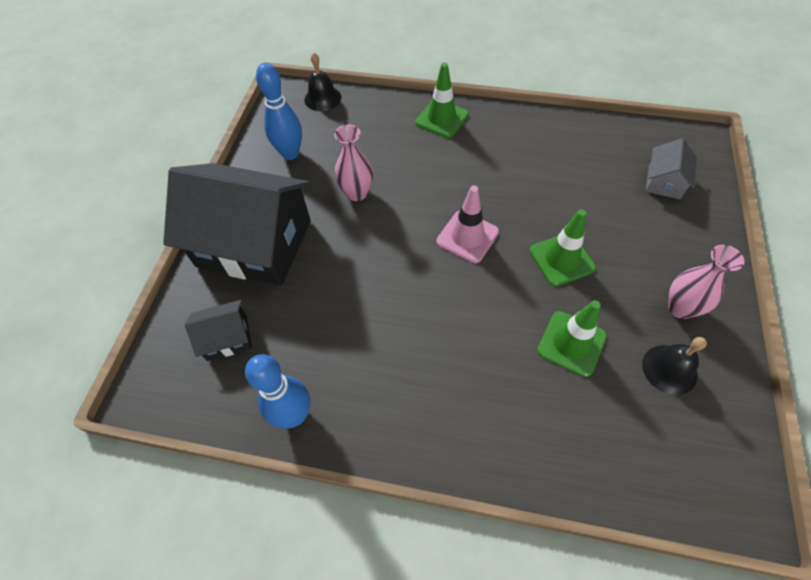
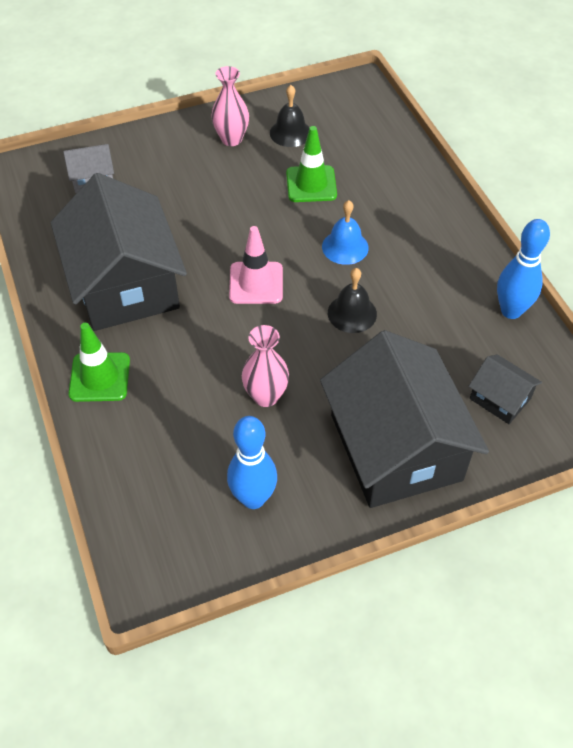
camera: 125 degrees left, 5 degrees down
(322, 98) = (133, 527): black bell -> black bell (352, 313)
(466, 323) = (345, 247): none -> blue bell
(520, 159) = (125, 284): none -> black house
(561, 259) = (234, 214): green traffic cone -> none

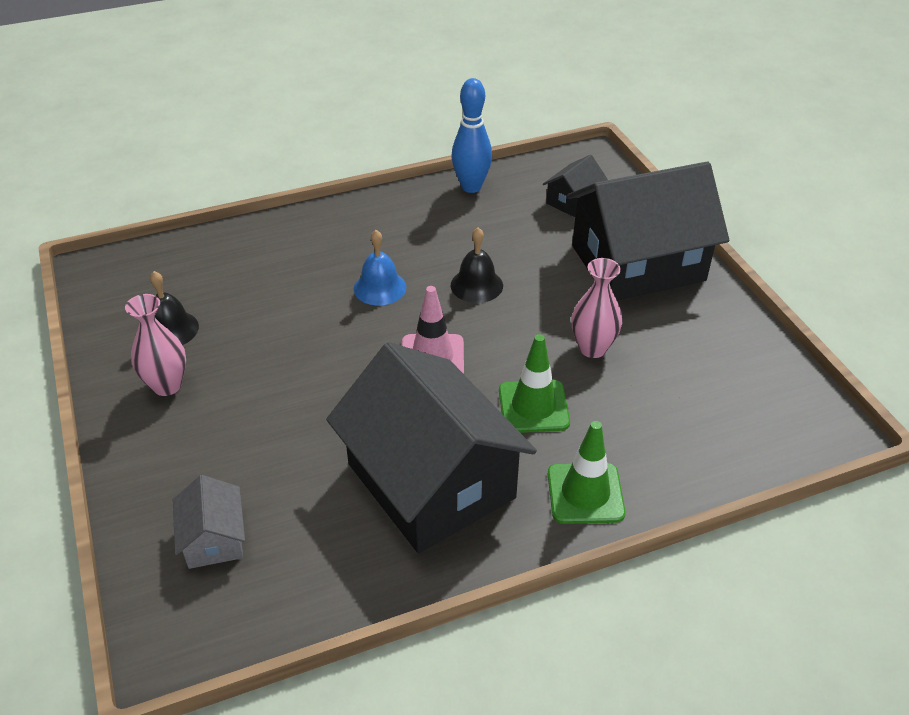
camera: 90 degrees left, 10 degrees down
(125, 284) = (431, 481): black house -> black house turned 75 degrees clockwise
(253, 498) = (717, 356): blue bowling pin -> none
(311, 184) = (272, 312): green traffic cone -> green traffic cone (533, 407)

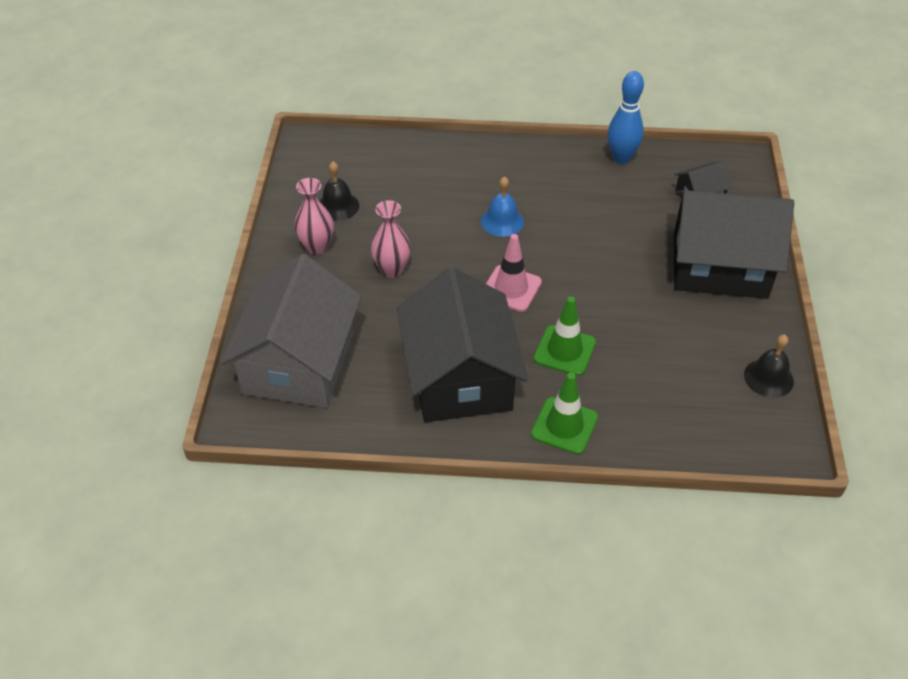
camera: 25 degrees right, 5 degrees up
(214, 538) = (298, 363): grey house -> grey house, size x2.30
(476, 285) = (577, 243): black bell -> black bell (768, 378)
(592, 348) = (637, 322): pink vase -> pink vase (392, 270)

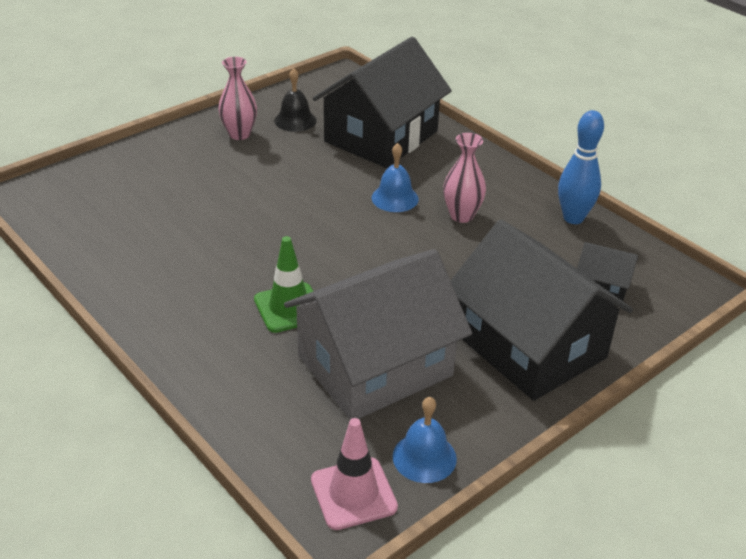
camera: 45 degrees right, 10 degrees down
(298, 363) = (110, 188): grey house -> grey house (375, 366)
(392, 270) = (262, 177): pink vase -> pink vase (461, 215)
(460, 377) = (187, 268): black house -> black house (381, 136)
(511, 288) = (323, 242): pink traffic cone -> pink traffic cone (353, 493)
(564, 426) = (199, 353): green traffic cone -> none
(768, 378) = (424, 457): black bell -> blue bell

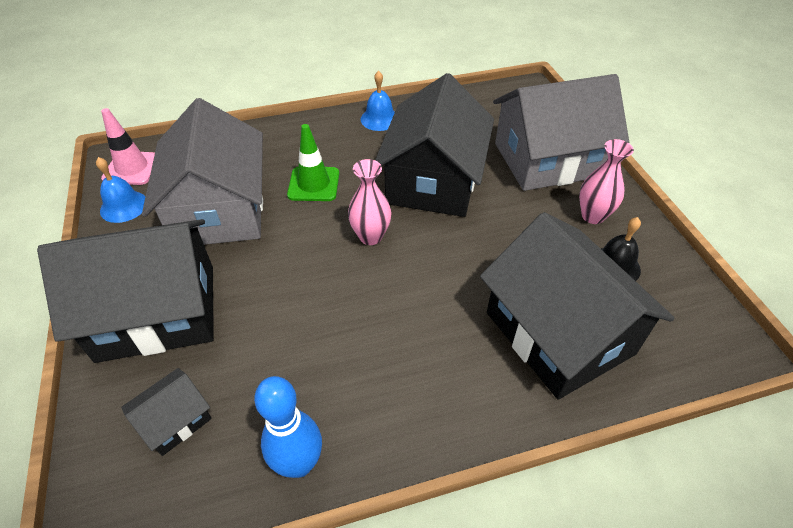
camera: 115 degrees right, 10 degrees up
(165, 165) = (548, 160): none -> grey house
(237, 227) = (433, 181): none -> black house
(395, 198) = (426, 299): blue bell -> blue bell (379, 119)
(461, 215) = (366, 345): pink vase -> pink vase (370, 236)

